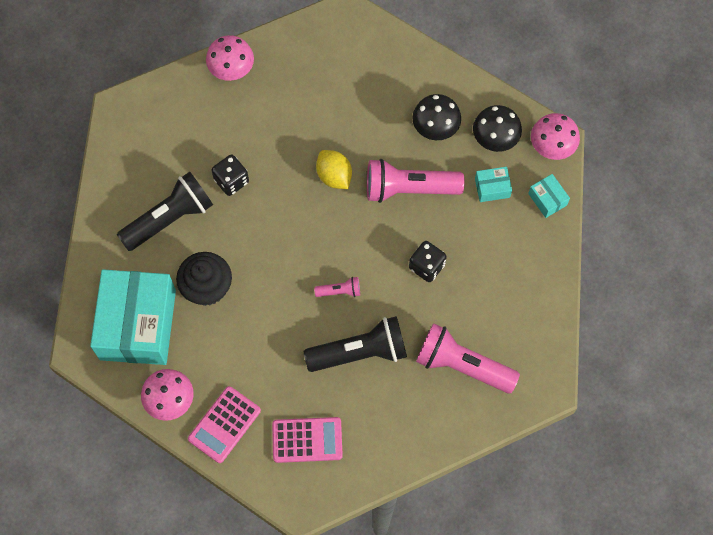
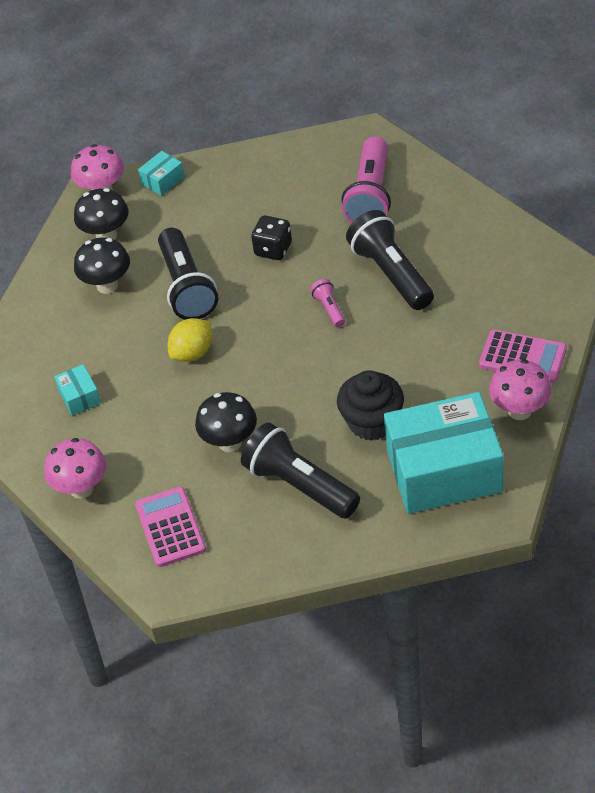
camera: 100 degrees left, 20 degrees down
(231, 181) = (230, 442): black dice -> black mushroom
(307, 440) = (505, 287): pink calculator -> pink calculator (170, 527)
(409, 189) = (187, 287): pink flashlight -> black flashlight
(492, 188) = (163, 224): turquoise box -> turquoise box (79, 397)

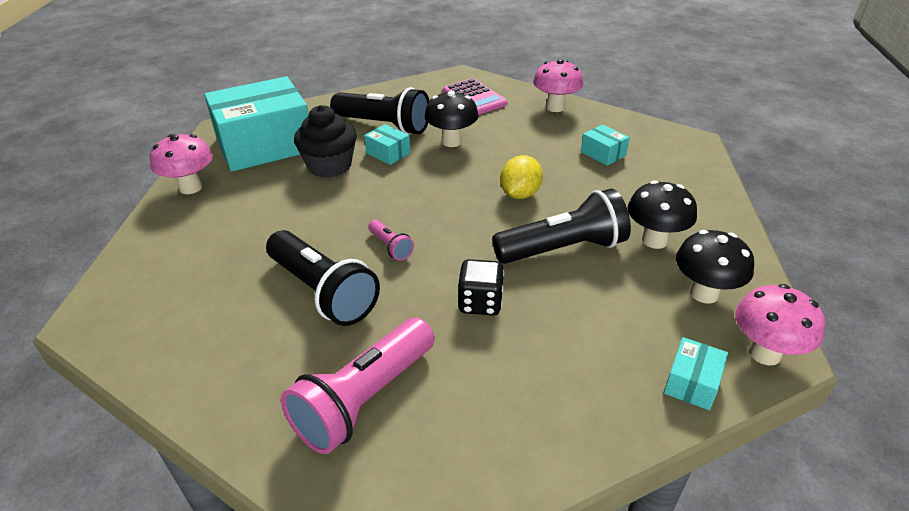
camera: 160 degrees right, 10 degrees down
(187, 287) = (563, 249): black flashlight -> black flashlight turned 105 degrees clockwise
(305, 433) = (388, 153): none -> turquoise box
(370, 195) = (364, 399): pink flashlight -> pink flashlight turned 135 degrees counterclockwise
(522, 357) = (177, 228): pink calculator -> none

